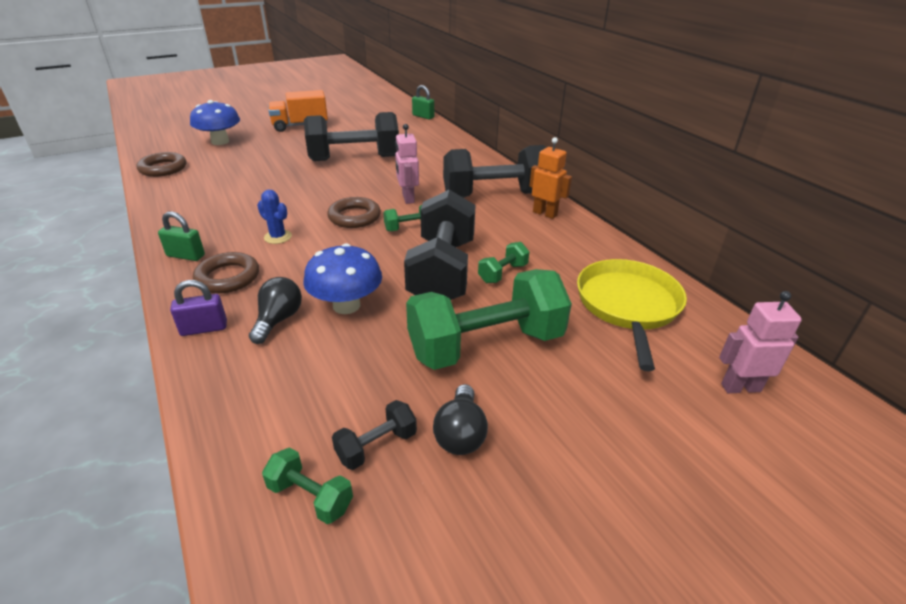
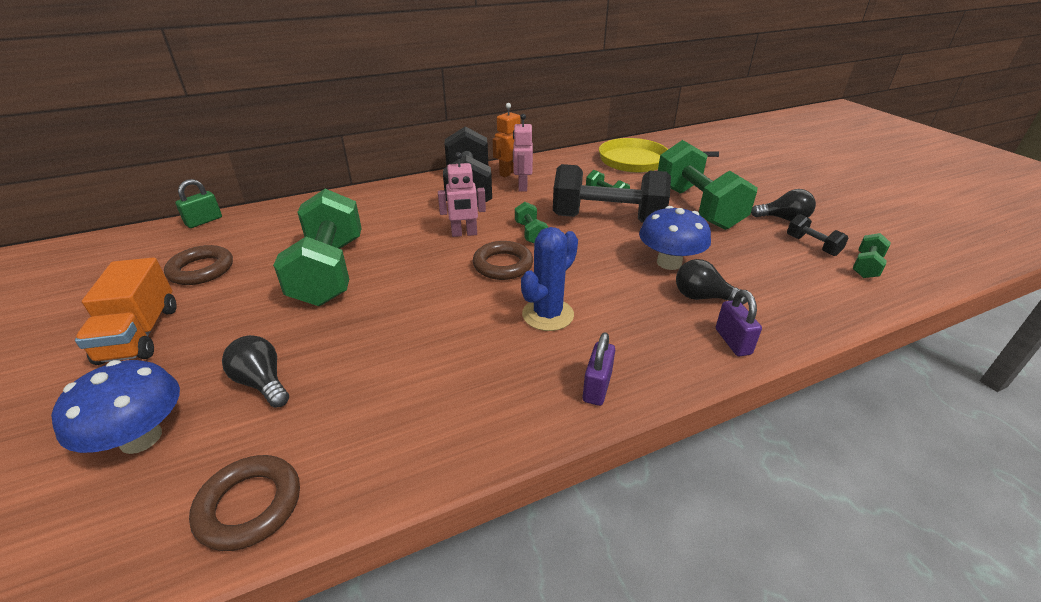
camera: 85 degrees left, 0 degrees up
(186, 256) = (597, 387): green padlock -> purple padlock
(228, 277) = (640, 341): brown ring -> brown ring (201, 270)
(246, 158) = (262, 383): none -> black light bulb
(278, 237) = (548, 315): blue cactus -> blue cactus, size x1.56
(354, 158) = (329, 271): black dumbbell -> green dumbbell
(740, 387) = (703, 147): pink robot -> pink robot (522, 187)

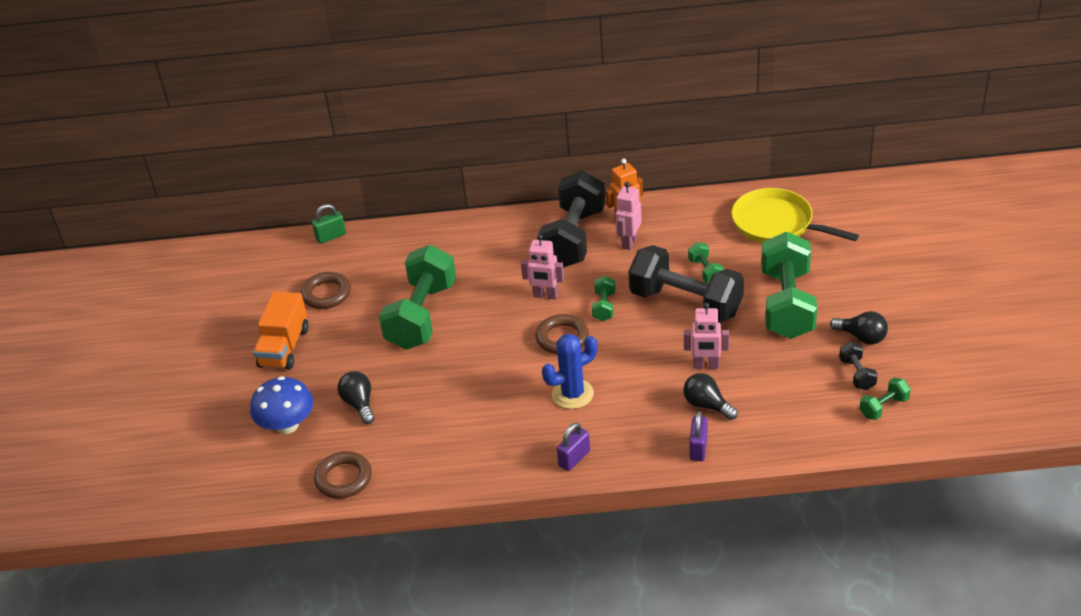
camera: 25 degrees right, 5 degrees up
(669, 263) = (706, 365): blue mushroom -> pink robot

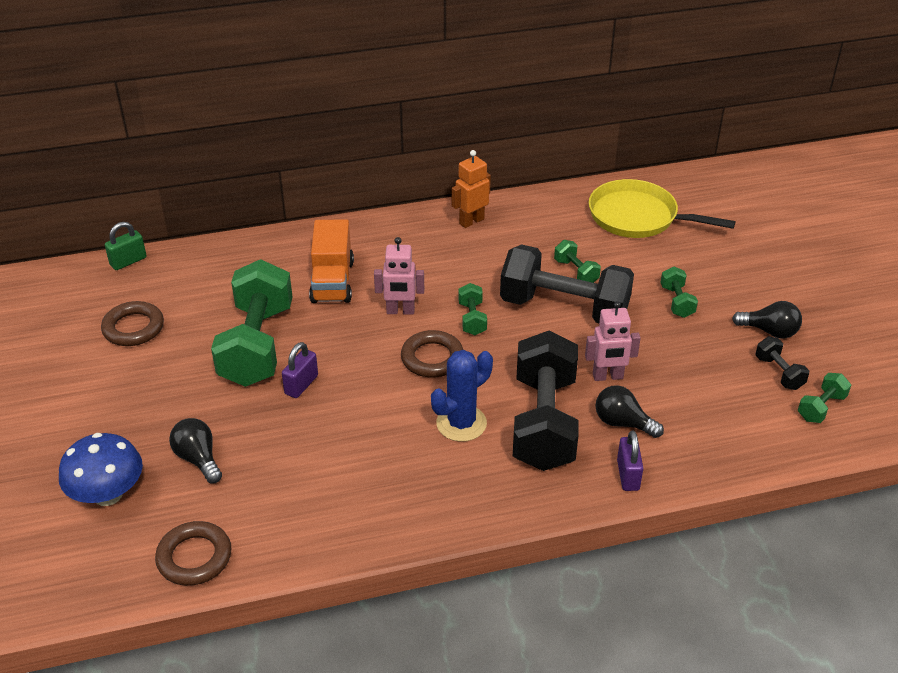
camera: 15 degrees left, 0 degrees up
(284, 347) = (89, 396): orange truck -> orange truck (332, 281)
(573, 238) = (417, 246): black dumbbell -> black dumbbell (544, 423)
(574, 458) = (483, 502): purple padlock -> purple padlock (301, 385)
(629, 242) = (481, 246): pink robot -> none
(787, 304) = (677, 302): green dumbbell -> green dumbbell, size x0.43

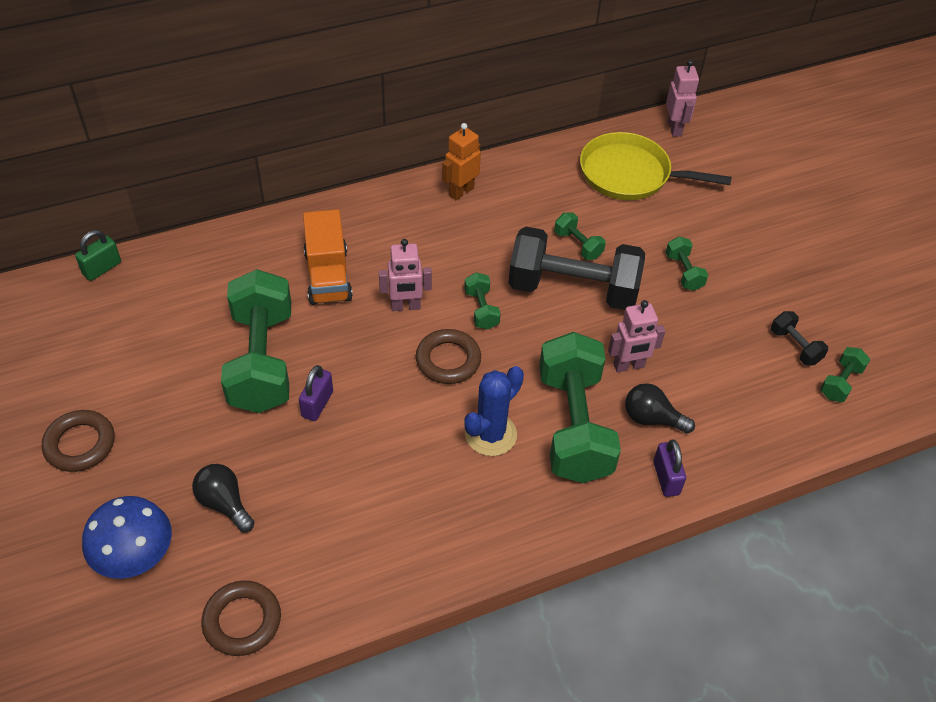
camera: 10 degrees left, 10 degrees up
(133, 328) = (124, 351): brown ring -> brown ring (80, 444)
(544, 423) = (574, 426): black dumbbell -> green dumbbell
(689, 181) = (675, 128): none -> pink robot
(769, 331) = (779, 299): black light bulb -> none

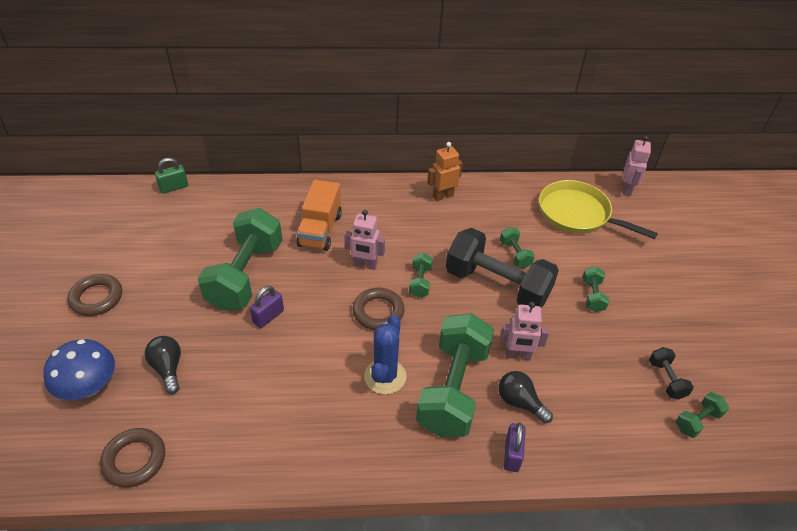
camera: 20 degrees right, 5 degrees down
(491, 434) = (385, 376): blue cactus -> blue cactus turned 45 degrees counterclockwise

